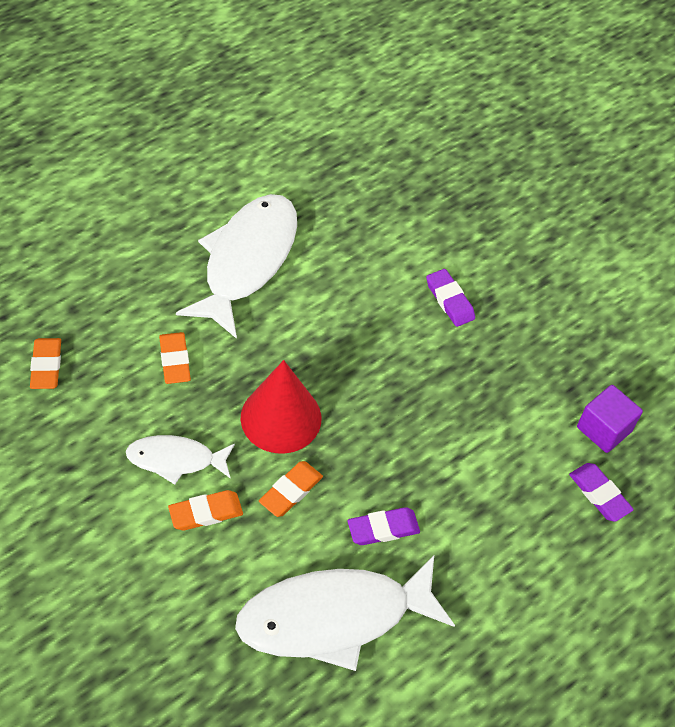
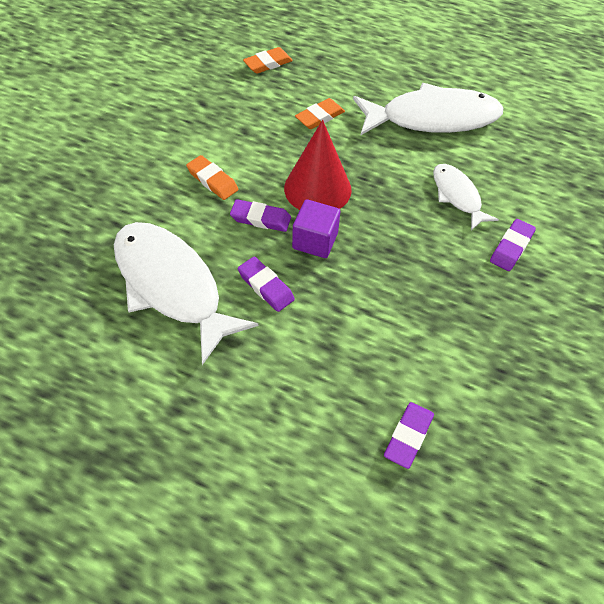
camera: 65 degrees right, 0 degrees up
(176, 460) = (243, 149): white fish -> white fish (457, 196)
(291, 491) = (260, 218): orange eraser -> purple eraser
(604, 429) = (481, 414): purple cube -> purple cube (315, 241)

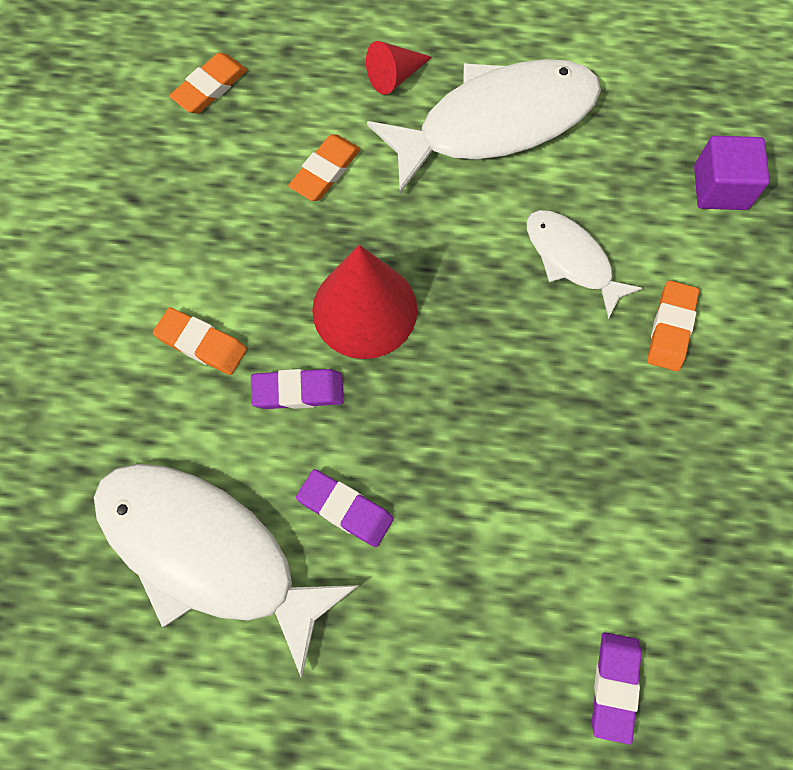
camera: 15 degrees left, 15 degrees up
(315, 241) = (390, 405): purple cube -> purple cube (720, 187)
(378, 83) = (394, 76): none -> red cone
(511, 247) = (670, 328): purple eraser -> orange eraser

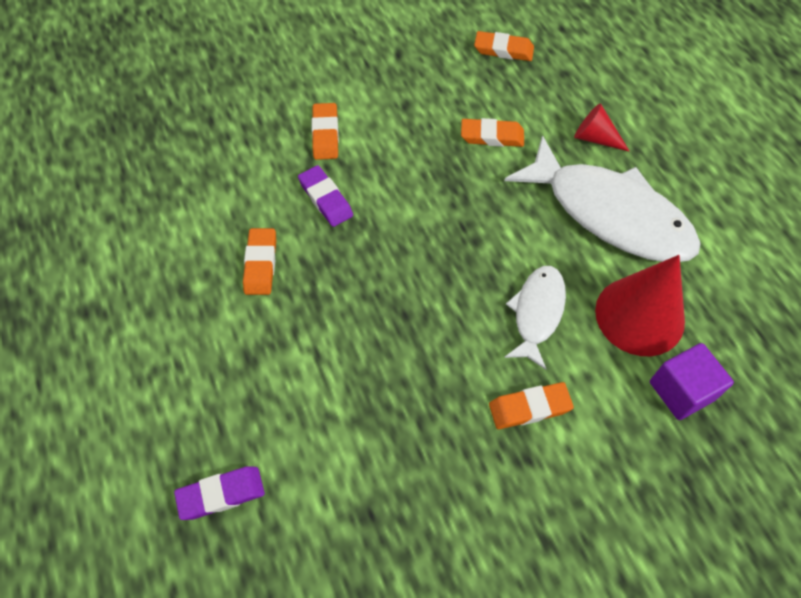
camera: 60 degrees right, 10 degrees down
(208, 553) = (192, 206): white fish -> none
(345, 509) = (260, 264): purple eraser -> orange eraser
(364, 309) = (407, 206): red cone -> red cone (639, 315)

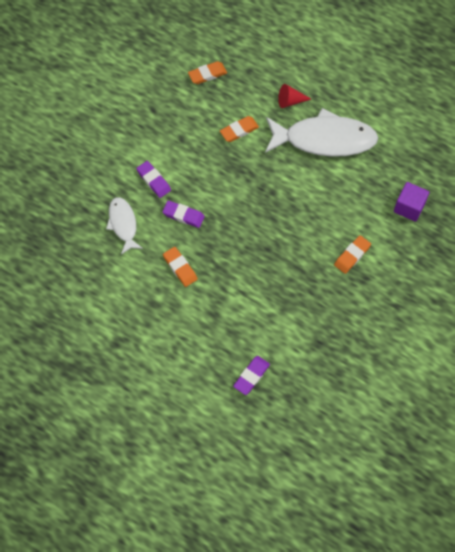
camera: 35 degrees left, 5 degrees up
(325, 134) = (153, 181): orange eraser -> purple eraser
(537, 313) = (325, 210): white fish -> white fish (123, 224)
(639, 315) = (370, 183): red cone -> none

